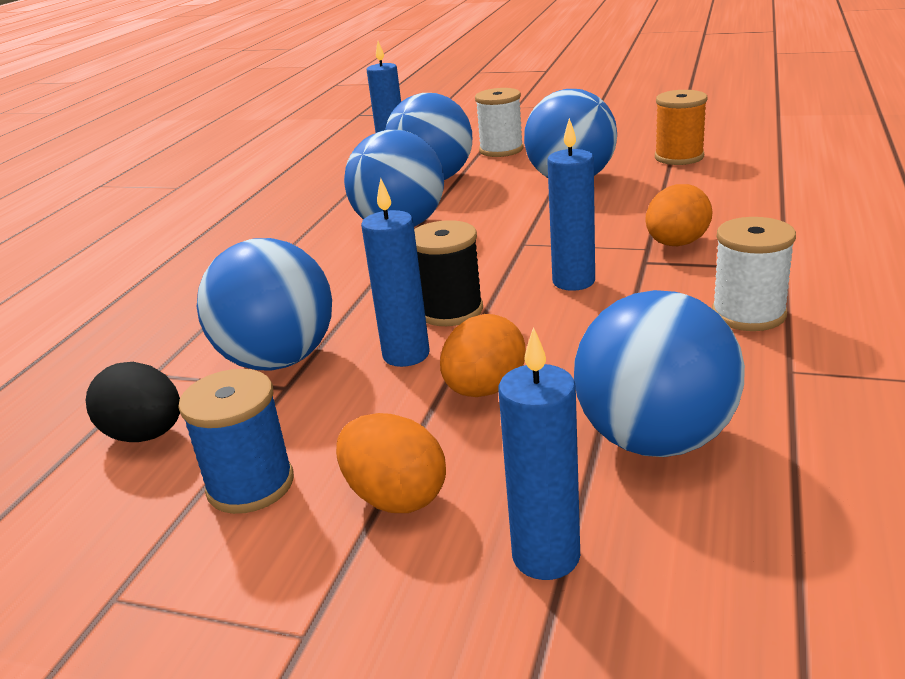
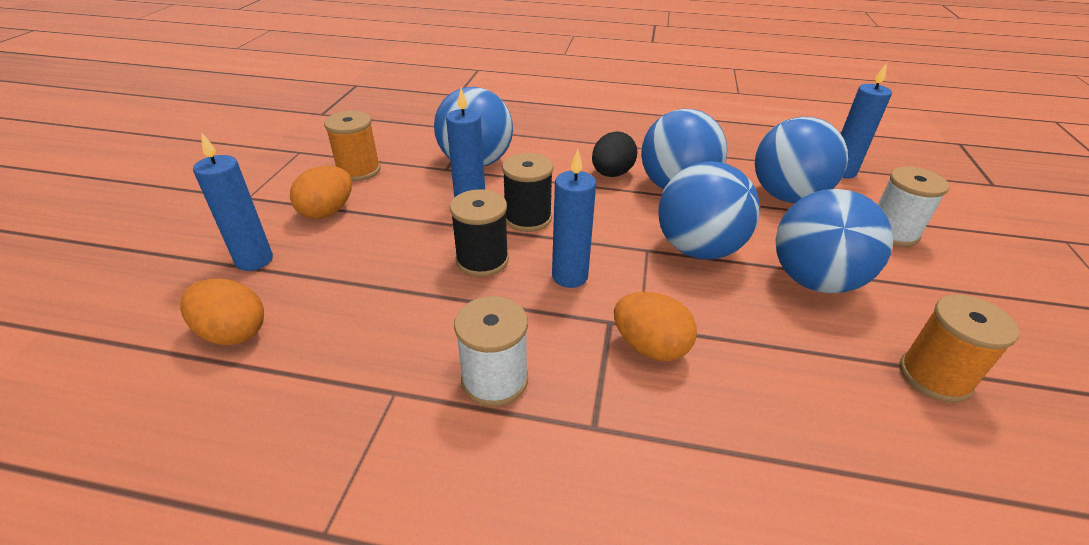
camera: 80 degrees right, 10 degrees up
(145, 435) = (413, 138): black egg -> black egg (611, 174)
(250, 485) = (359, 170): blue spool -> orange spool
(485, 389) = (419, 236): orange egg -> orange egg (233, 333)
(543, 336) = (482, 260): none -> black spool
(655, 439) = (334, 306): blue ball -> blue ball (698, 249)

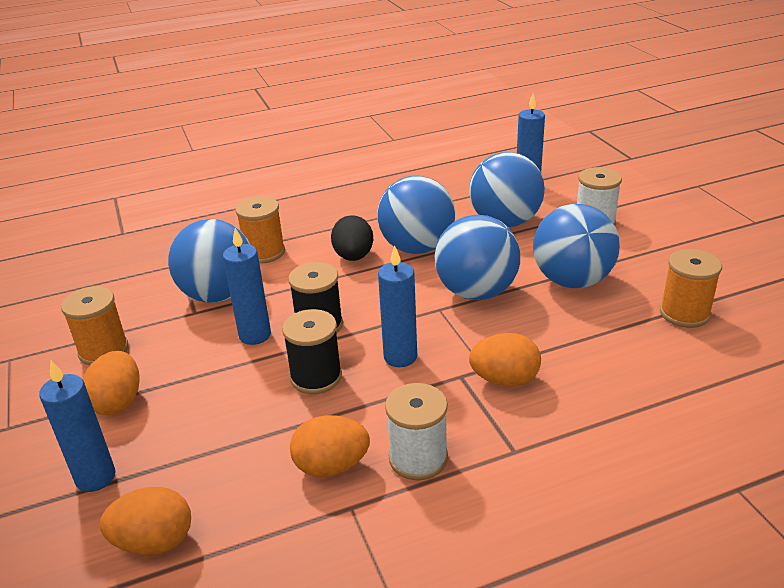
camera: 30 degrees left, 5 degrees down
(416, 345) = (331, 466): none -> orange egg
(542, 144) = (264, 252): none -> orange spool

